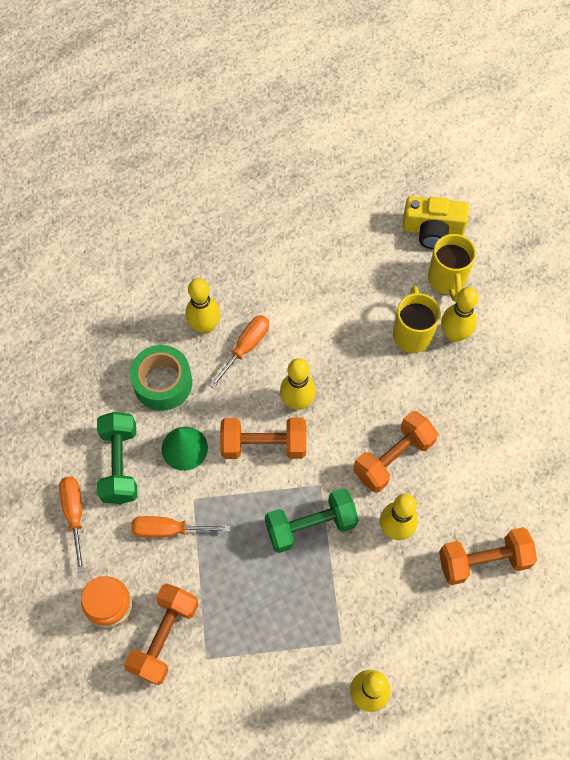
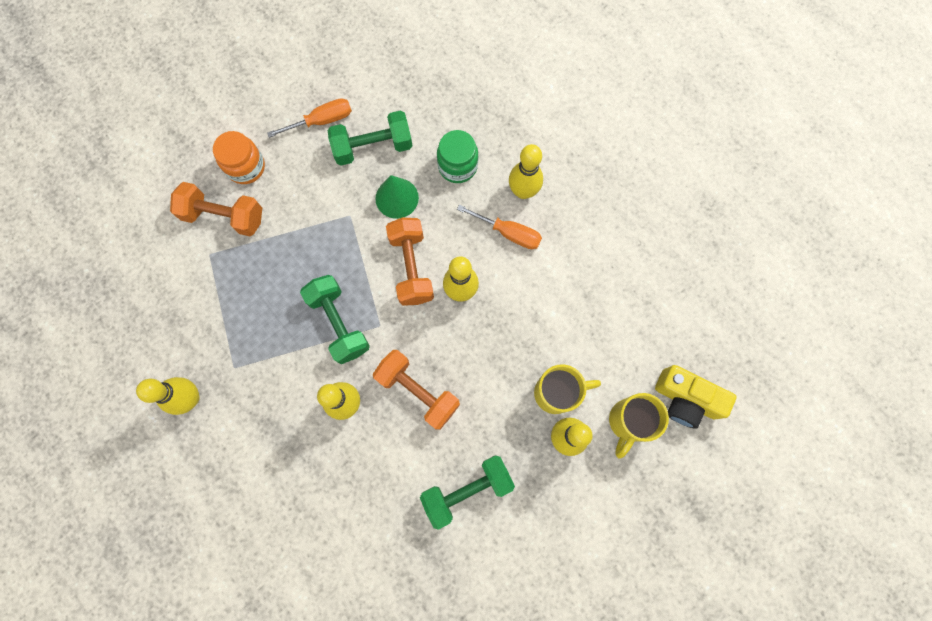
camera: 80 degrees right, 10 degrees up
(163, 383) = (457, 166): green tape -> green jar
(169, 529) = (318, 201): orange screwdriver -> none
(432, 230) = (685, 399): yellow camera -> yellow camera turned 60 degrees counterclockwise
(447, 280) = (628, 422): yellow mug -> yellow mug turned 45 degrees counterclockwise
(483, 560) = (326, 493): orange dumbbell -> none
(493, 428) = (467, 490): none -> green dumbbell

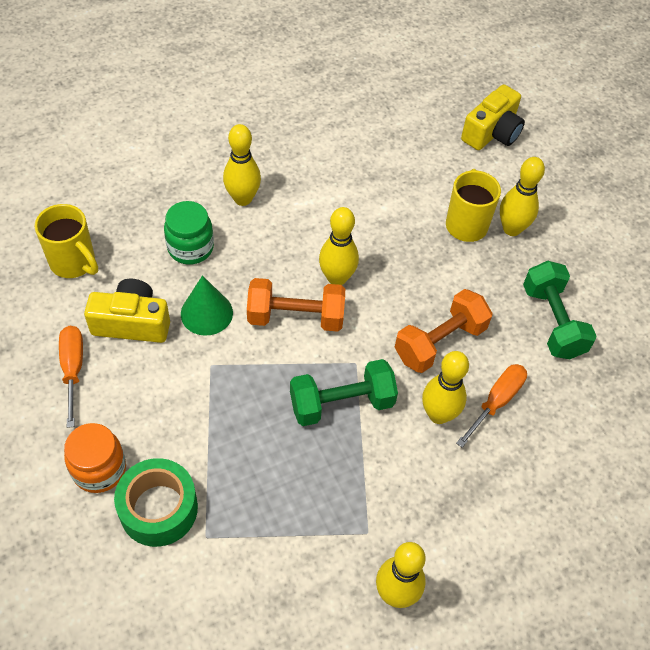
camera: 80 degrees left, 20 degrees down
(224, 216) = (158, 509): orange dumbbell -> green tape
(373, 147) = (132, 323): green dumbbell -> yellow camera
(508, 233) = (285, 222): orange screwdriver -> orange screwdriver (496, 402)
(628, 422) = (505, 178): yellow mug -> yellow mug (74, 263)

